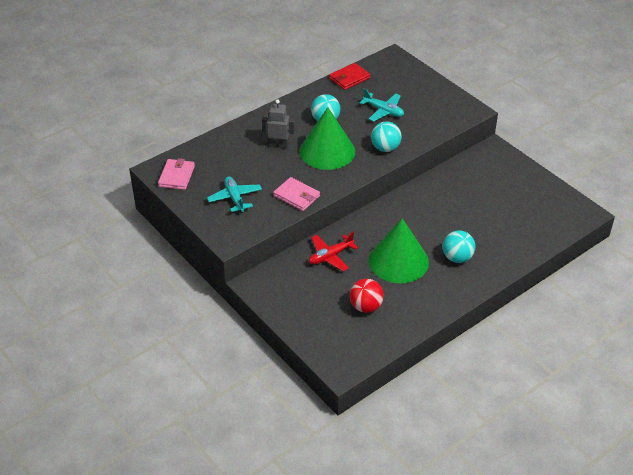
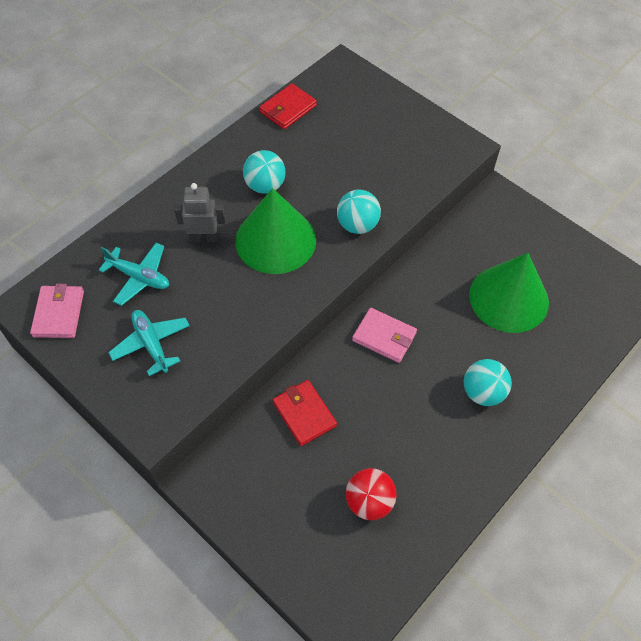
camera: 10 degrees left, 15 degrees up
(296, 196) = (243, 328): pink wallet -> pink wallet (384, 337)
(330, 256) = (304, 414): red plane -> red wallet
(383, 111) = (344, 160): turquoise plane -> turquoise plane (139, 277)
(398, 261) = (402, 409): green cone -> green cone (509, 298)

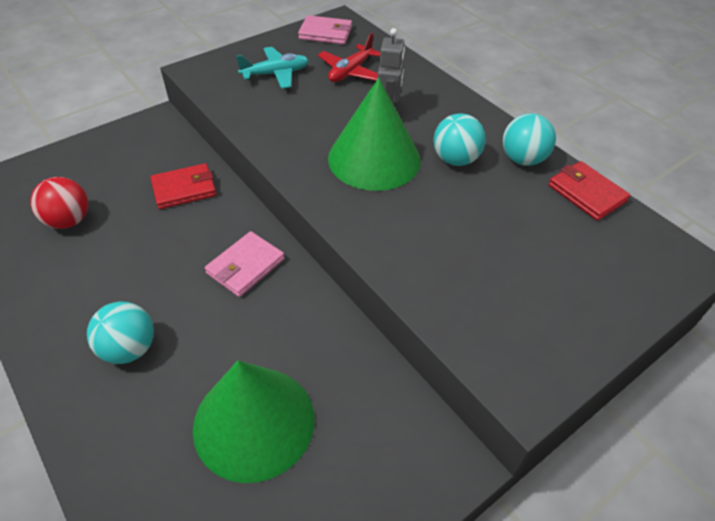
camera: 100 degrees right, 10 degrees down
(139, 277) = (350, 72): turquoise plane -> red plane
(357, 225) = (382, 229): turquoise ball -> turquoise ball (522, 159)

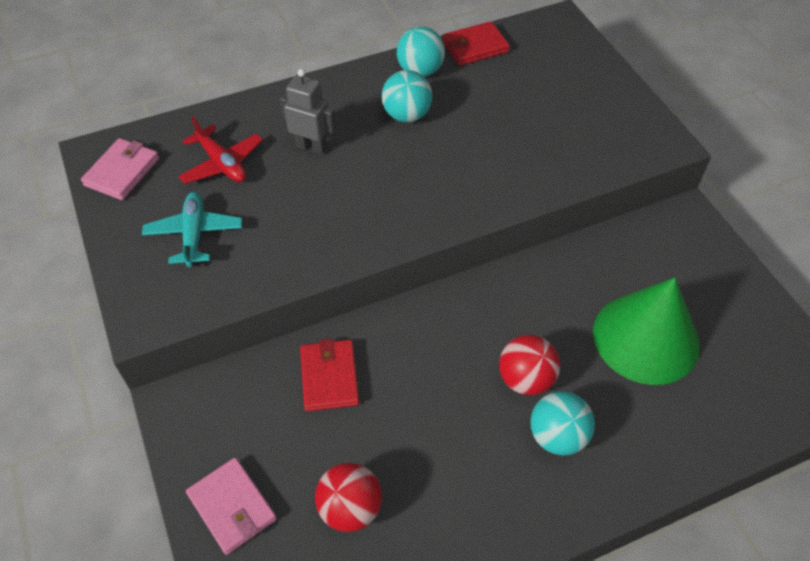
camera: 75 degrees left, 5 degrees up
(192, 317) = (525, 379): none -> red ball
(245, 266) = (467, 326): pink wallet -> pink wallet (232, 507)
(374, 159) = (387, 173): green cone -> none

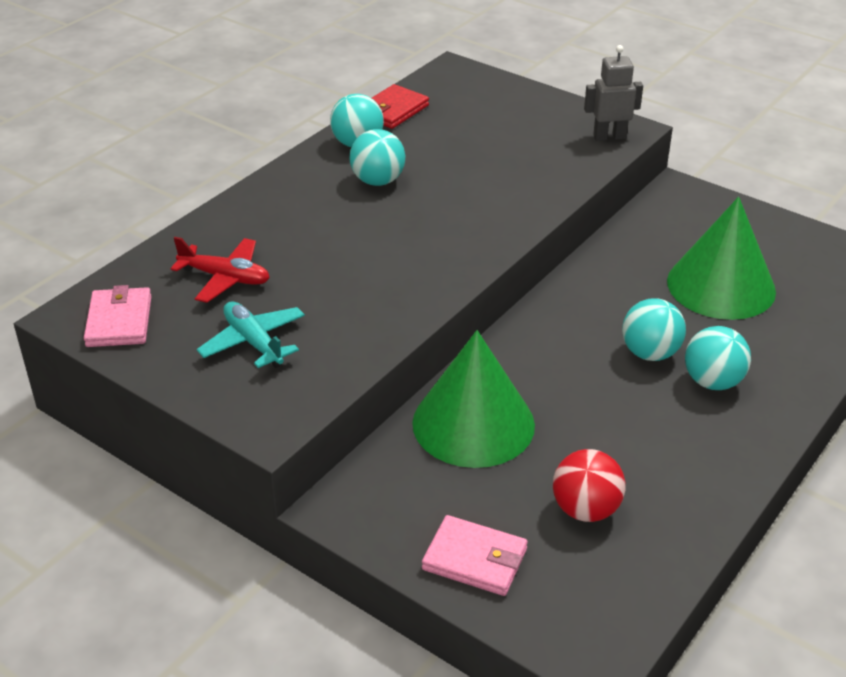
camera: 30 degrees left, 15 degrees down
(311, 147) = (306, 235): grey robot -> grey robot (609, 137)
(329, 377) = (473, 423): red wallet -> green cone
(525, 379) = (650, 353): red ball -> turquoise ball

